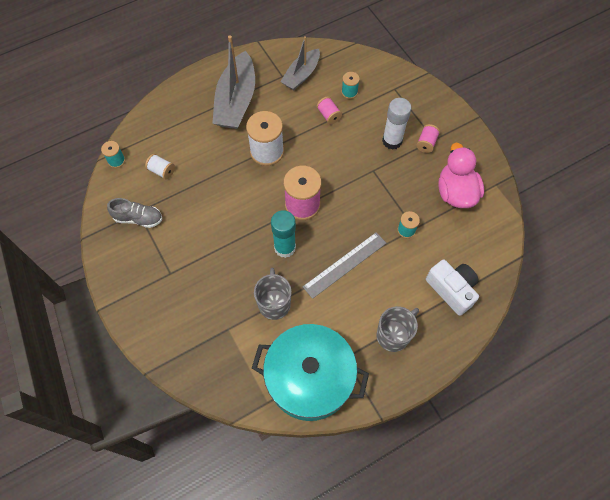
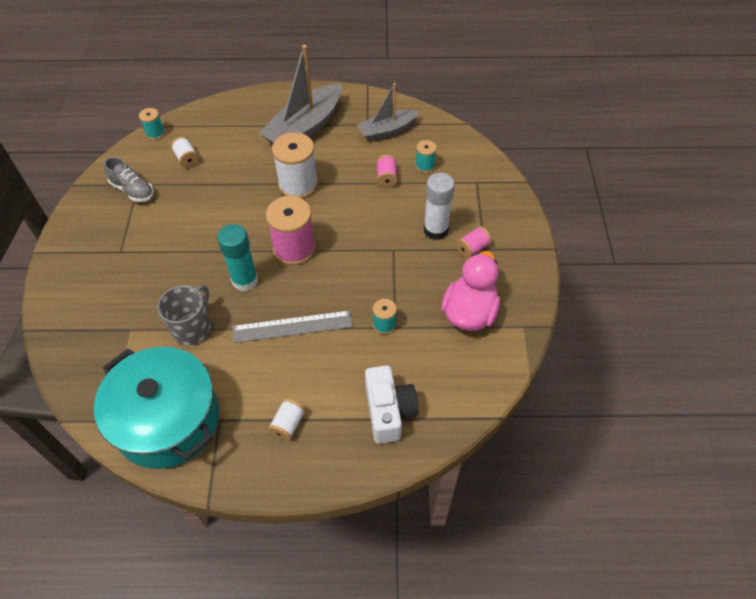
camera: 30 degrees right, 10 degrees down
(393, 335) = (288, 424): grey mug -> white spool

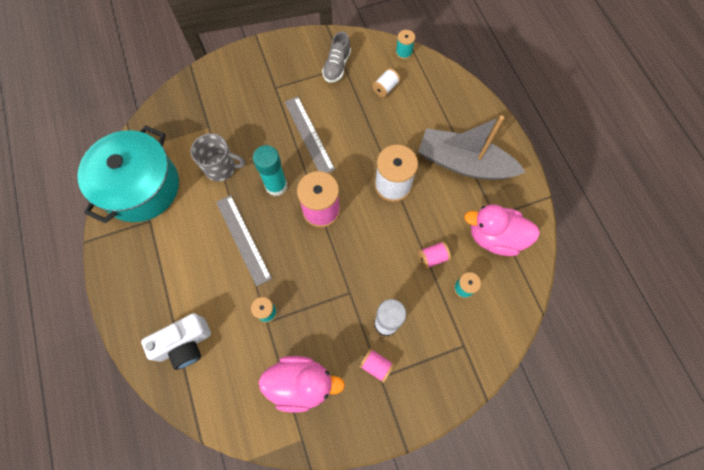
camera: 70 degrees right, 15 degrees up
(201, 236) = (309, 135): none -> grey ruler
(288, 424) = (156, 271): white spool -> none
(387, 131) = (494, 237): grey boat -> pink duck

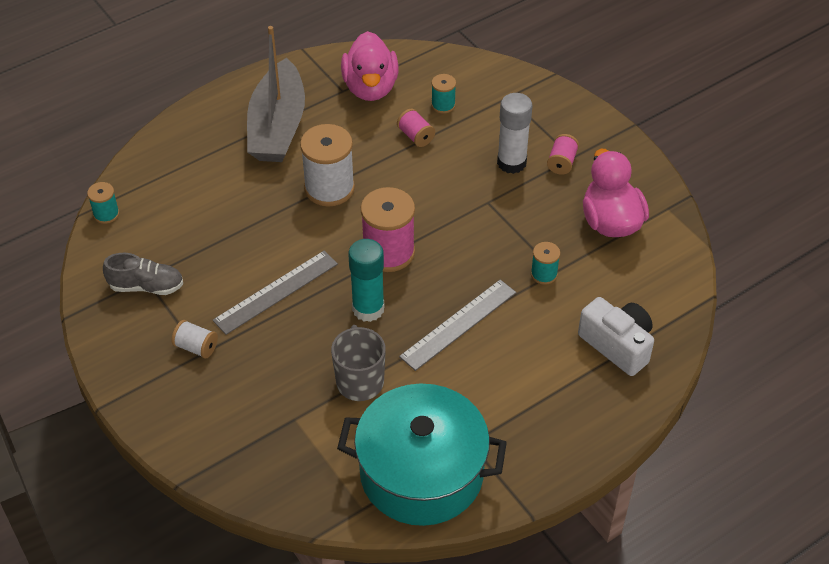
camera: 105 degrees left, 20 degrees down
(385, 88) = (175, 223): white spool -> white spool (196, 347)

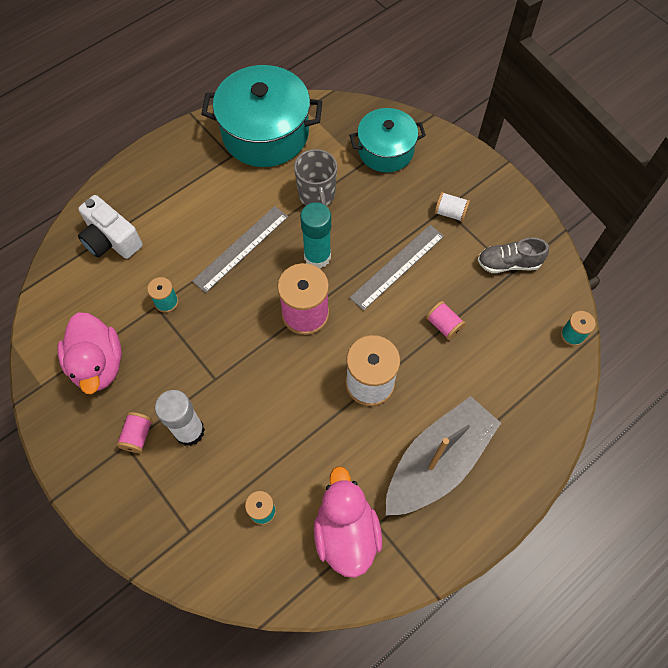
camera: 175 degrees right, 15 degrees up
(258, 434) = (385, 150): none -> turquoise pot
(277, 126) = (438, 462): grey boat -> grey boat turned 45 degrees clockwise
(416, 136) = (289, 460): pink spool -> pink spool (443, 325)

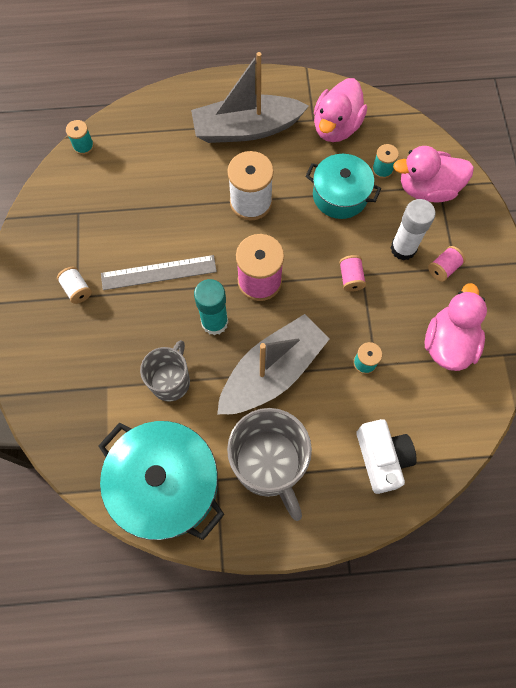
camera: 145 degrees left, 5 degrees up
(198, 186) = (269, 464): none -> grey mug
(200, 519) = (427, 189): none -> pink duck
(241, 248) = (272, 372): grey ruler -> grey boat
(385, 150) = (74, 386): turquoise pot -> turquoise pot (340, 195)
(443, 325) = (164, 207): pink spool -> pink spool (351, 278)
(508, 263) = (74, 221): grey shoe -> none

